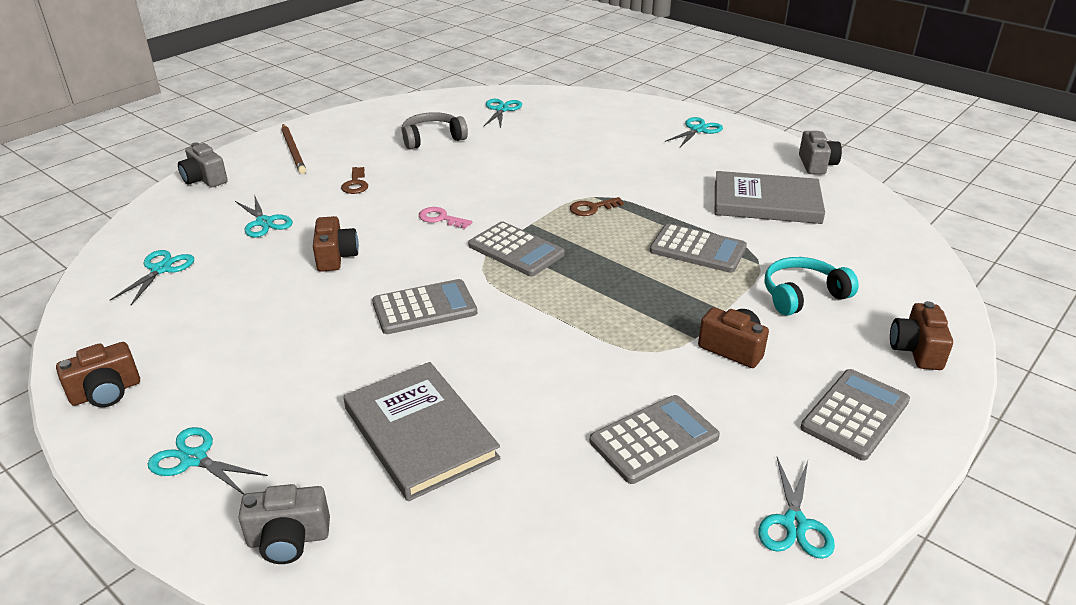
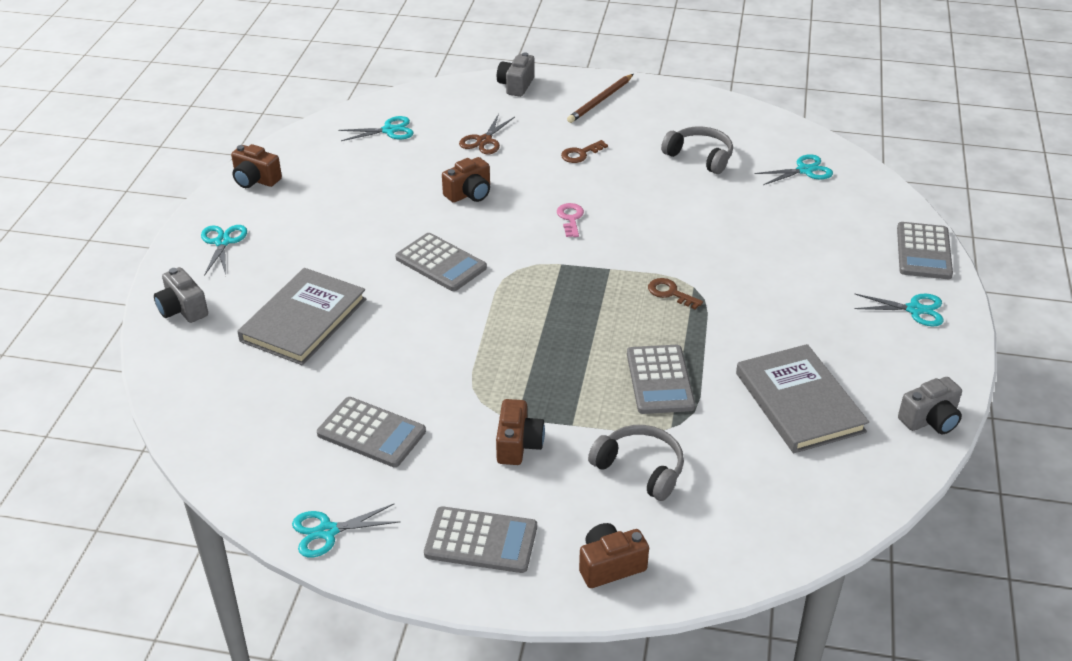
camera: 60 degrees right, 5 degrees up
(264, 222) = (484, 141): turquoise scissors -> brown scissors
(516, 250) = (560, 276): grey calculator -> grey calculator (924, 252)
(802, 295) = (640, 469): turquoise headphones -> grey headphones

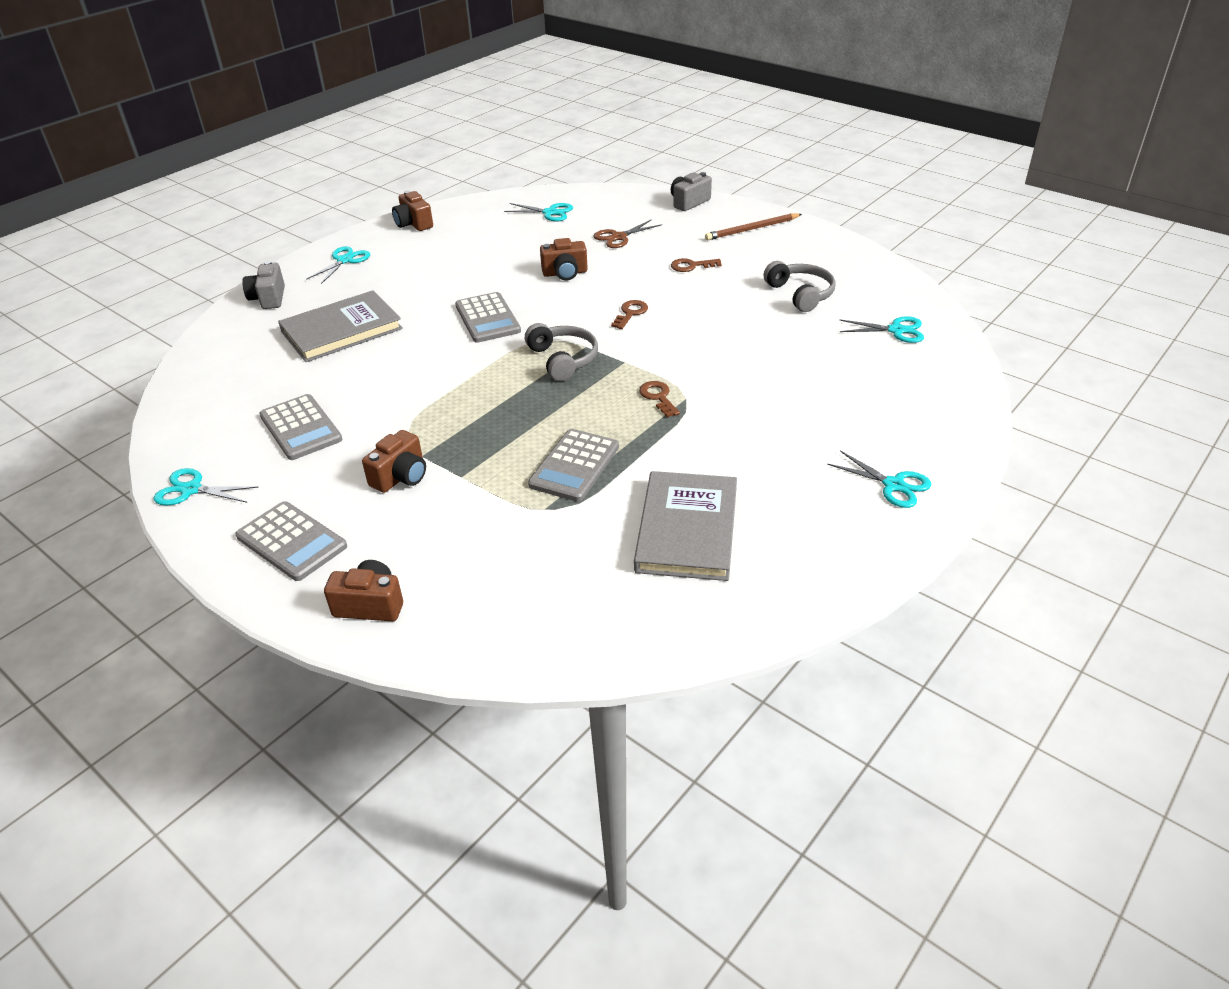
camera: 30 degrees right, 0 degrees up
(570, 218) = (630, 313): pink key -> brown key
(640, 469) = (480, 533): grey headphones -> grey headphones (563, 359)
(924, 252) = (957, 435): grey calculator -> none
(930, 420) = (809, 594): grey camera -> none

